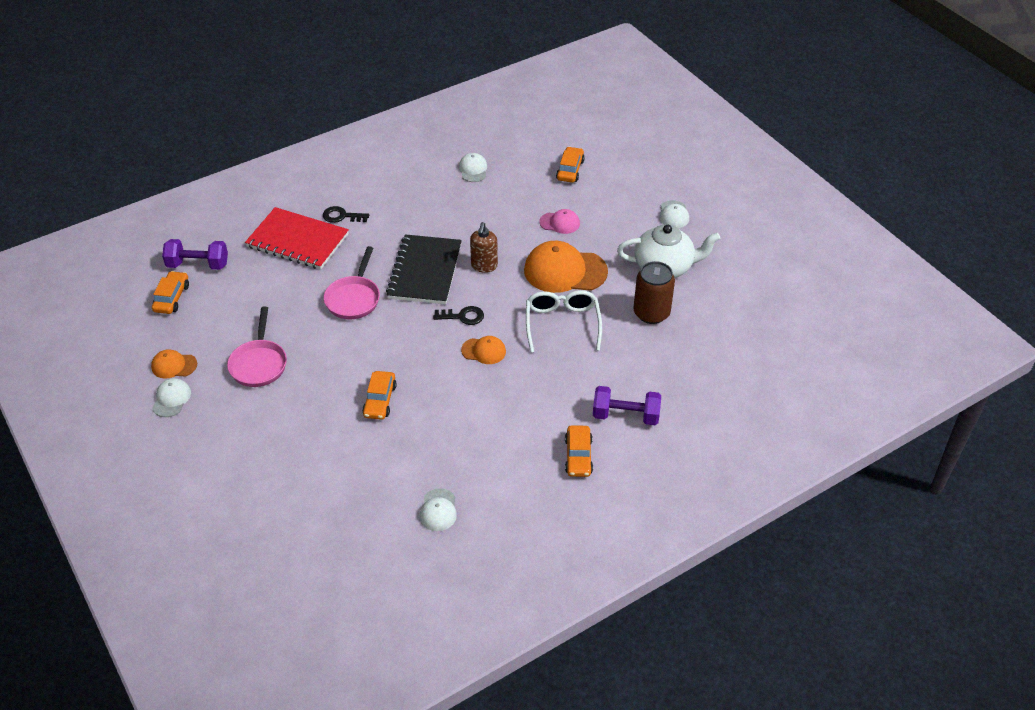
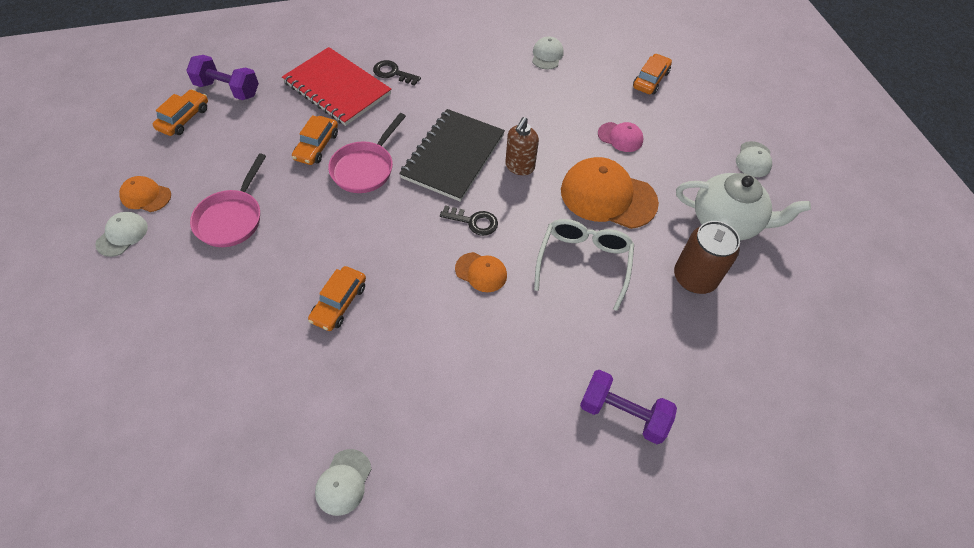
camera: 15 degrees right, 10 degrees up
(578, 456) = (545, 456): orange car -> orange car (317, 146)

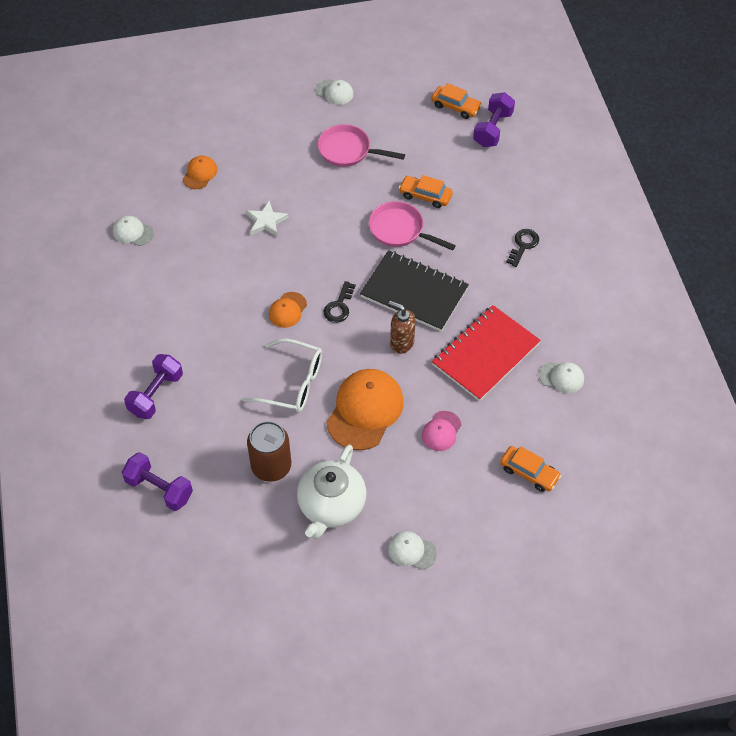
camera: 95 degrees right, 0 degrees up
(146, 196) = (372, 98): orange cap -> orange cap (200, 173)
(337, 88) = (498, 204): red notebook -> red notebook (485, 354)
(339, 303) = (266, 221): orange car -> white star
(755, 394) = (159, 489): none -> purple dumbbell

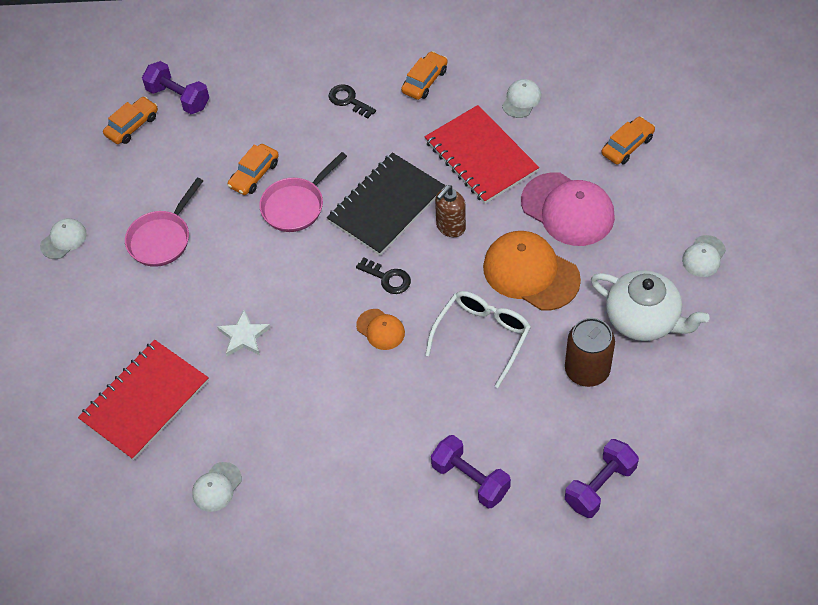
camera: 75 degrees left, 0 degrees up
(200, 173) = (145, 401): orange cap -> red notebook
(441, 431) = (567, 209): pink cap -> pink cap, size x1.98
(562, 298) = (424, 81): none -> orange car

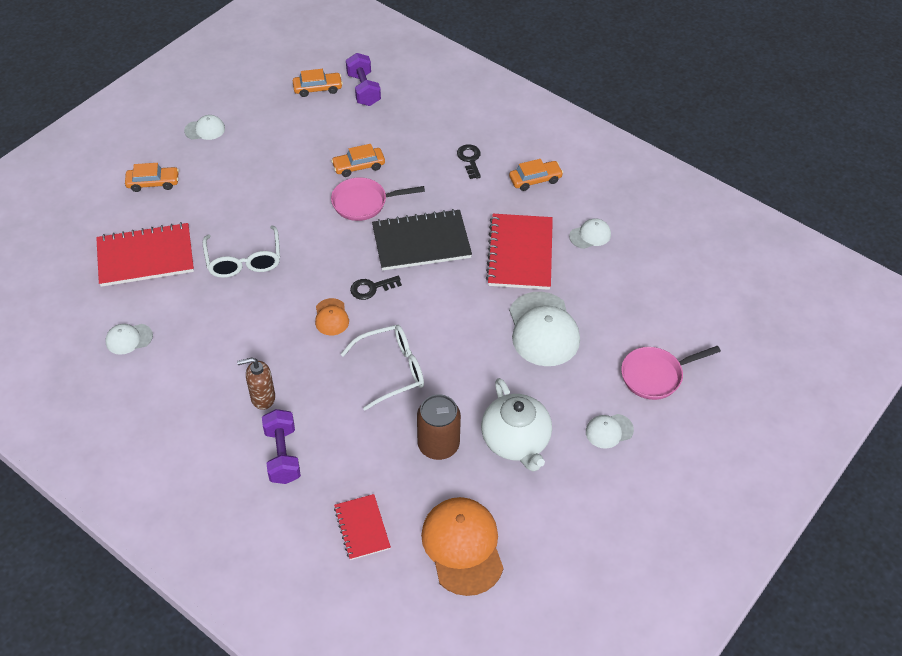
camera: 35 degrees right, 5 degrees down
(162, 239) = (261, 167): pink pan -> pink pan (655, 376)
(244, 336) = (244, 260): white star -> white glasses
(387, 278) = (371, 288): black key -> black key turned 90 degrees clockwise
(450, 227) = (448, 285): brown soap dispenser -> brown soap dispenser (262, 398)
(531, 273) = (470, 353): orange cap -> orange cap (463, 546)
(567, 209) = (543, 329): pink cap -> white cap
(600, 486) = (362, 528): purple dumbbell -> red notebook
(627, 146) = (635, 316): orange car -> orange car (153, 183)

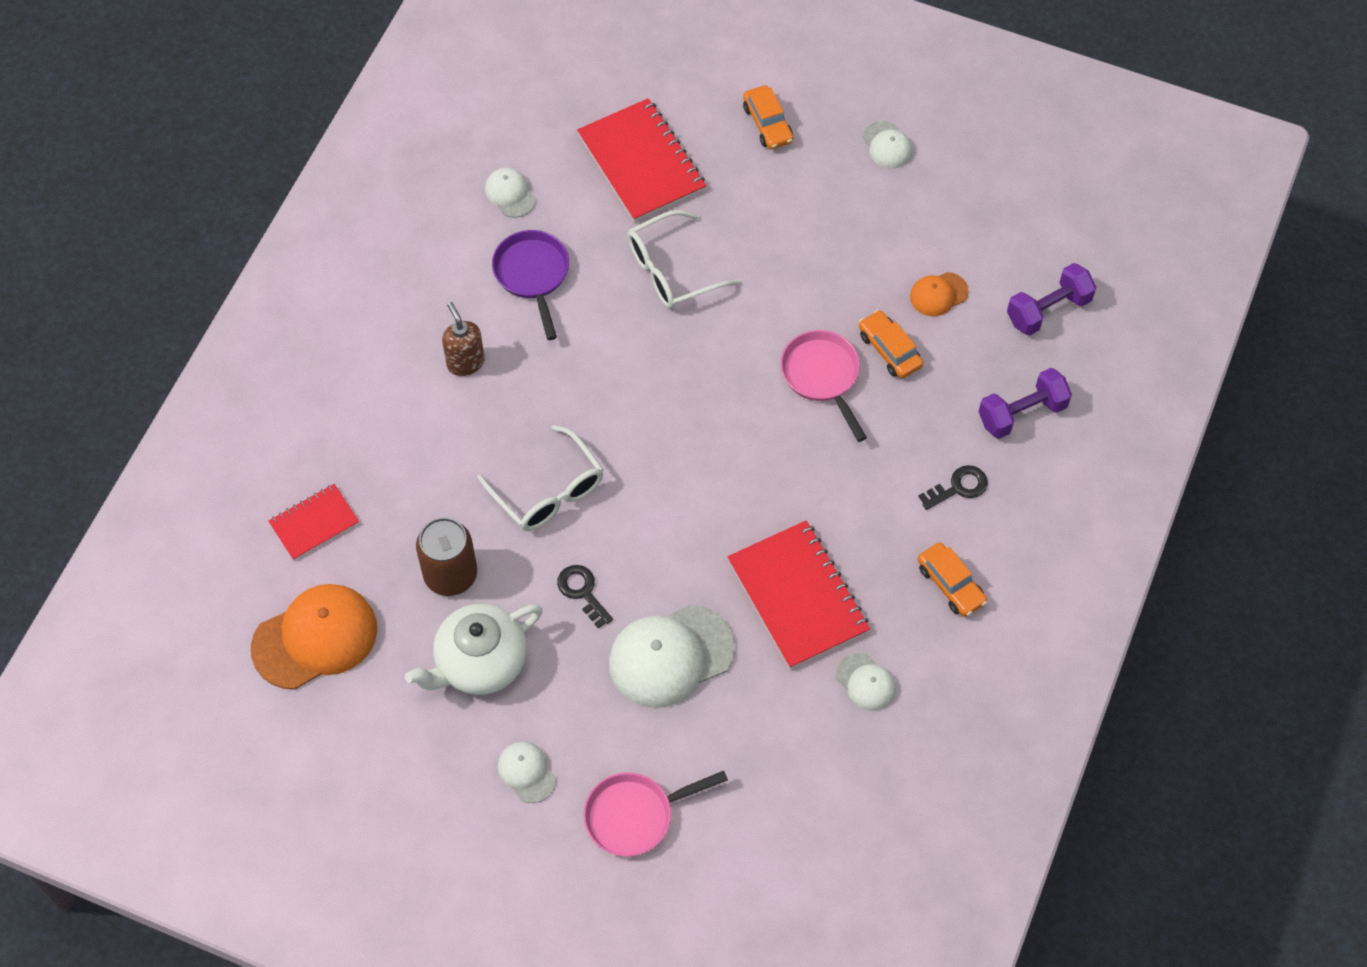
camera: 75 degrees right, 10 degrees up
(207, 340) = (533, 275): none -> purple pan
(282, 455) = (390, 410): purple dumbbell -> purple dumbbell (1022, 413)
(318, 88) = (1025, 252): orange car -> none
(331, 317) = (611, 398): orange cap -> orange cap (938, 294)
(371, 288) = (674, 430): black key -> black key (582, 592)
(421, 242) = (775, 466): black notebook -> none
(520, 253) = (798, 596): red notebook -> red notebook turned 75 degrees clockwise
(655, 376) = (635, 816): pink pan -> pink pan turned 75 degrees counterclockwise

